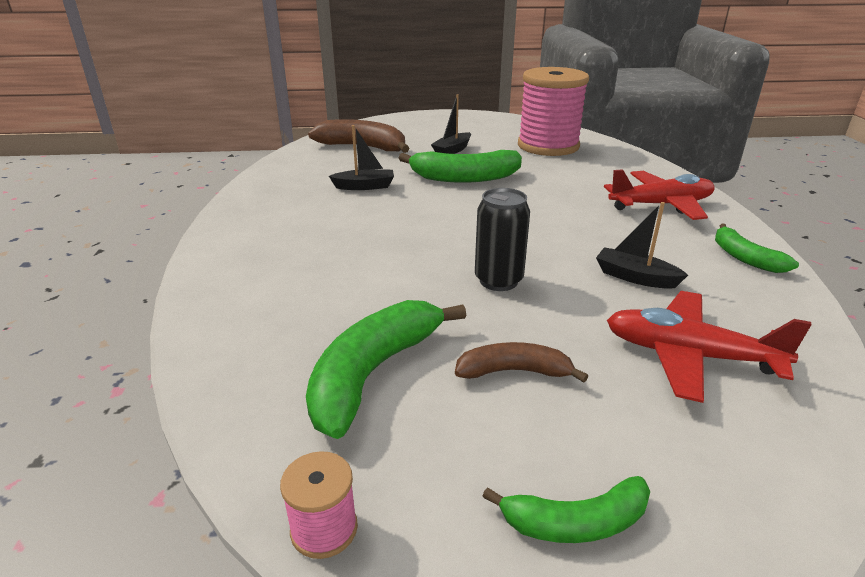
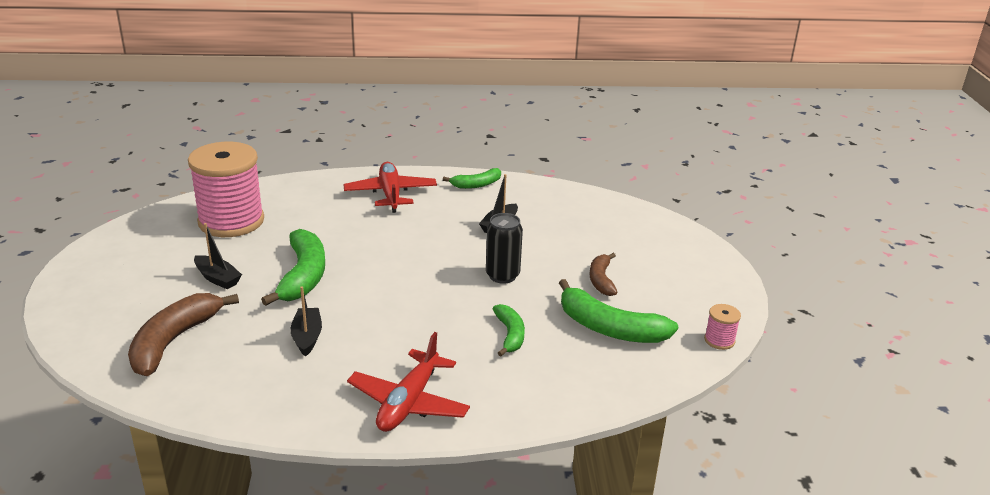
camera: 90 degrees left, 0 degrees up
(575, 522) = (697, 276): green banana -> green banana (510, 335)
(689, 355) = (581, 226): red plane -> red plane (408, 402)

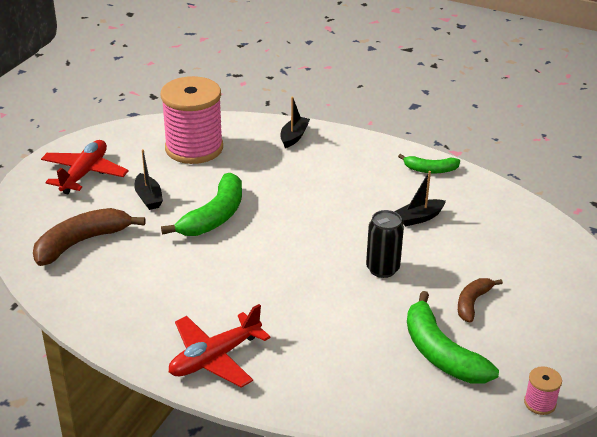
camera: 30 degrees right, 5 degrees up
(307, 337) = (179, 272): black boat -> black boat (294, 137)
(390, 194) = (344, 158): red plane -> red plane (84, 173)
(510, 335) = (344, 328): green banana -> none

